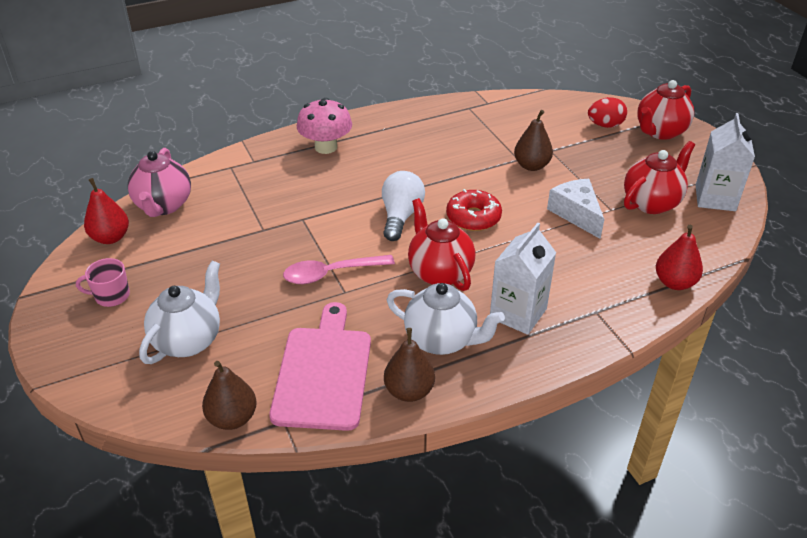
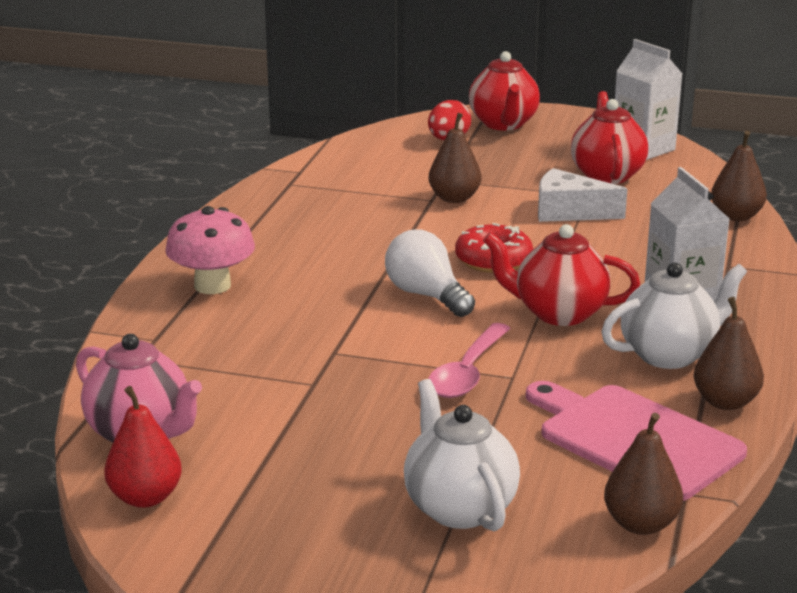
camera: 50 degrees left, 15 degrees down
(111, 296) = (282, 537): pink mug -> none
(674, 282) = (736, 216): red pear -> brown pear

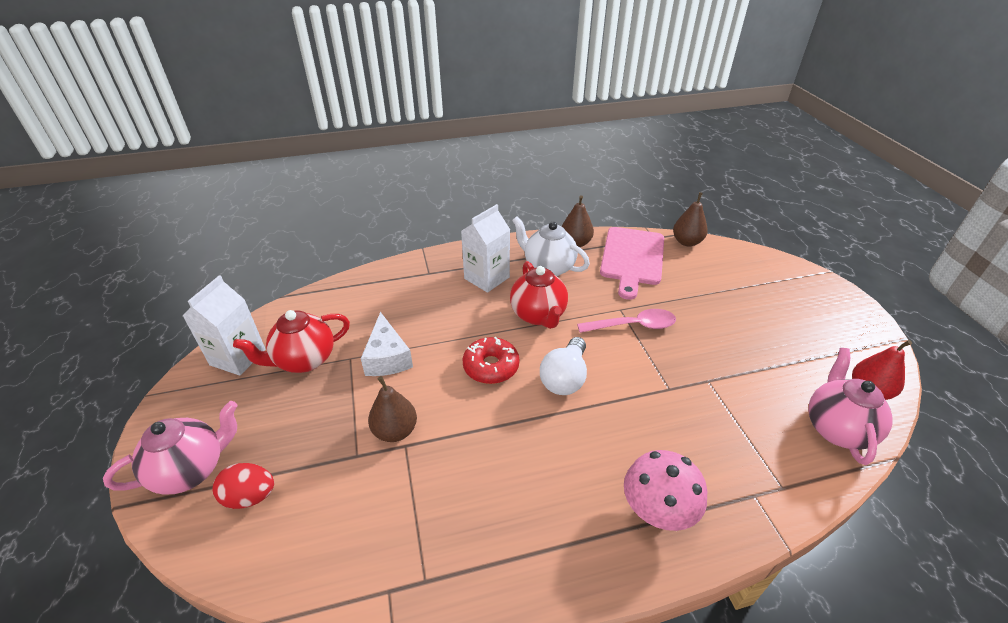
camera: 120 degrees left, 15 degrees up
(459, 508) = (736, 287): white teapot -> none
(503, 124) = (191, 470): red teapot -> pink teapot
(736, 216) = (354, 285): brown pear -> none

